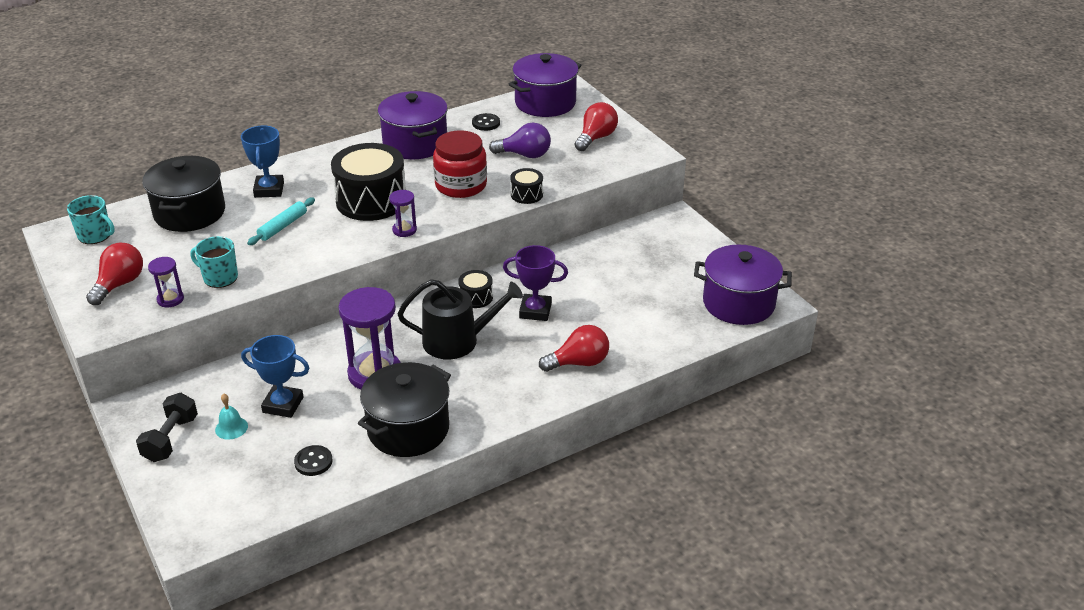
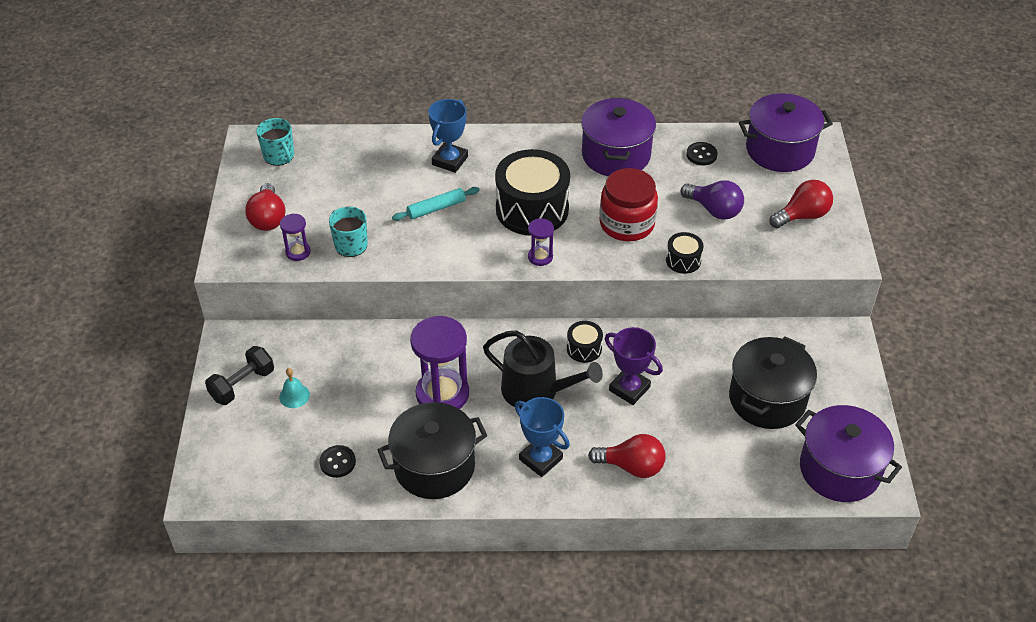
camera: 30 degrees right, 10 degrees up
(119, 284) = (268, 218): red light bulb -> red light bulb turned 120 degrees clockwise
(189, 213) = (368, 161): black pot -> black pot (767, 399)
(283, 405) = (348, 391): blue trophy -> blue trophy (540, 459)

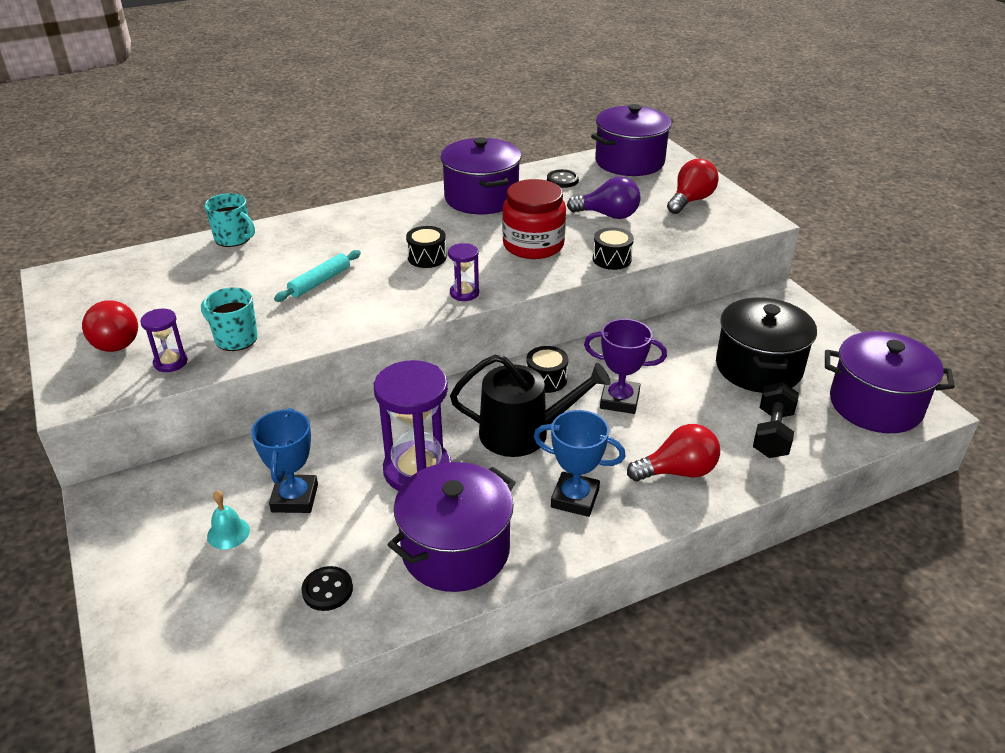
camera: 25 degrees left, 10 degrees down
(242, 385) = (149, 544): black dumbbell -> black dumbbell (772, 434)
(279, 156) = (100, 281): turquoise mug -> turquoise mug (233, 238)
(434, 466) = (455, 550): black pot -> purple pot
(450, 161) = (310, 240): blue trophy -> blue trophy (295, 498)
(532, 209) = (427, 257): black drum -> black drum, size x0.46

